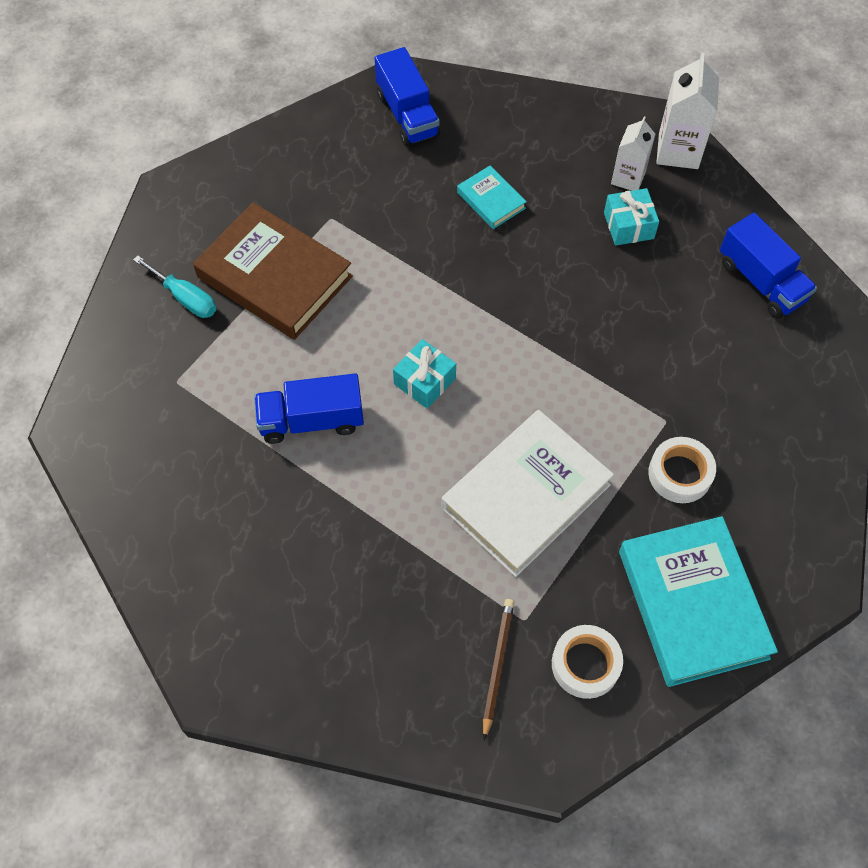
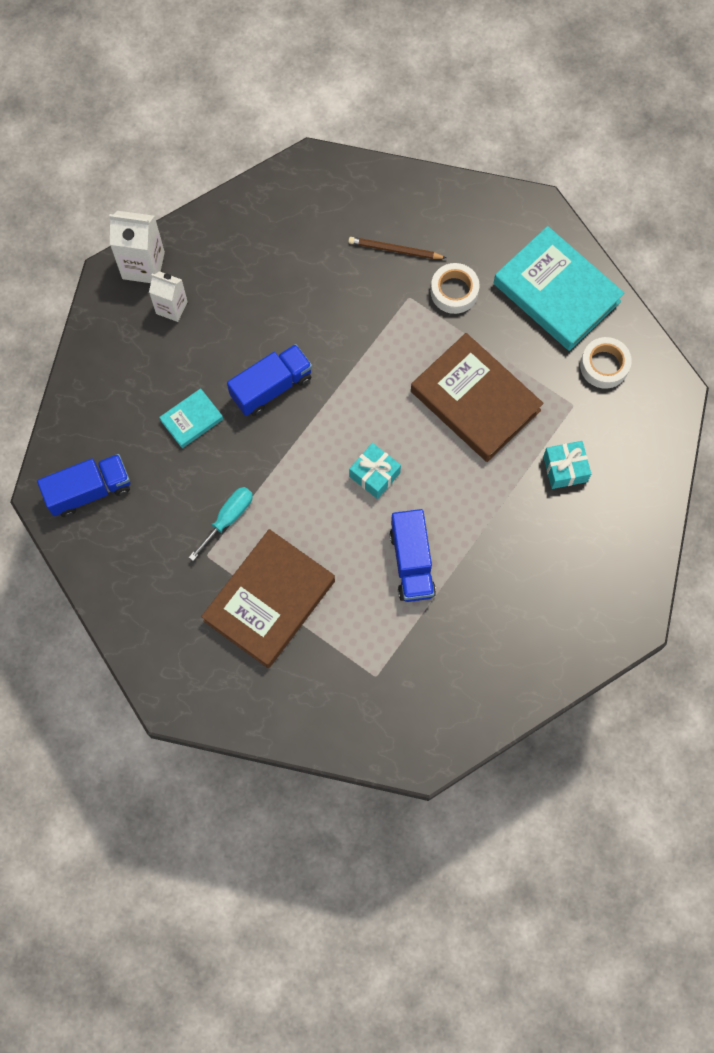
camera: 90 degrees left, 10 degrees up
(185, 298) = (291, 676): turquoise screwdriver -> turquoise screwdriver (228, 518)
(497, 666) = (608, 424): brown pencil -> brown pencil (395, 250)
(525, 496) = (475, 401): white book -> brown book
(628, 225) = (222, 311): turquoise gift -> turquoise gift (565, 469)
(692, 604) = (556, 292): turquoise book -> turquoise book turned 60 degrees clockwise
(761, 281) = (281, 216): blue truck -> blue truck (271, 387)

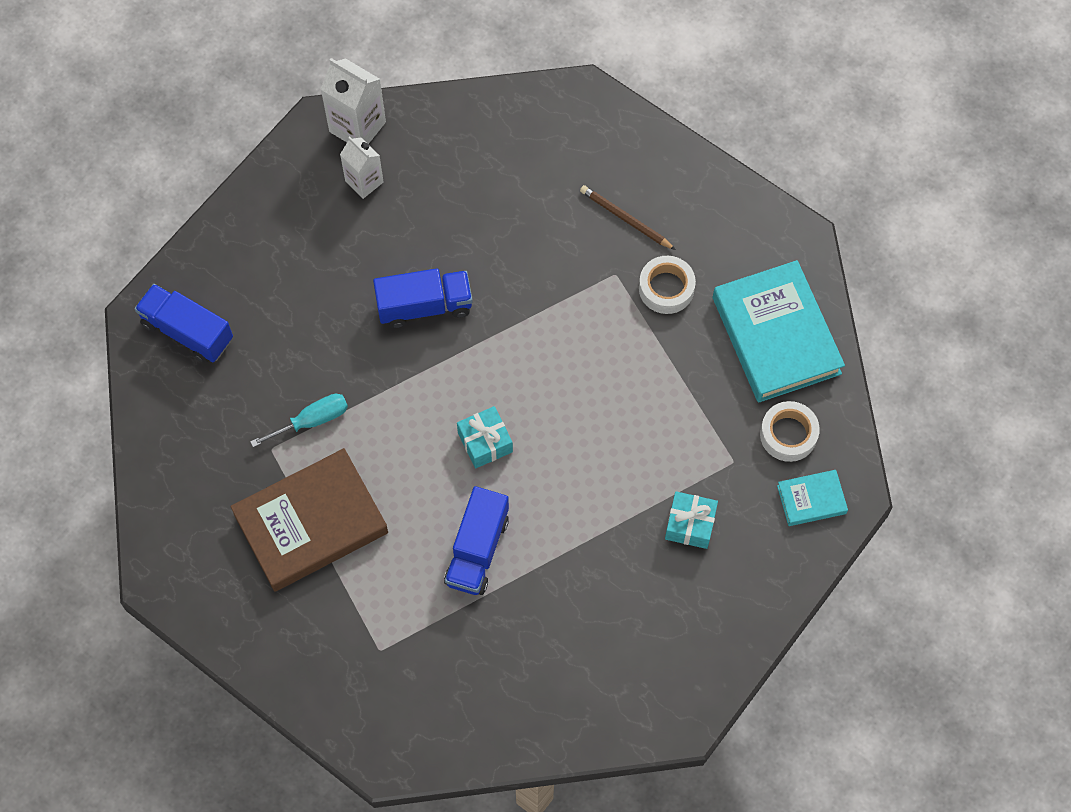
camera: 25 degrees right, 5 degrees down
(89, 491) = (187, 331): blue truck -> blue truck turned 150 degrees counterclockwise
(192, 420) = (326, 304): turquoise book -> turquoise book (811, 500)
(475, 401) = (630, 412): brown book -> none

